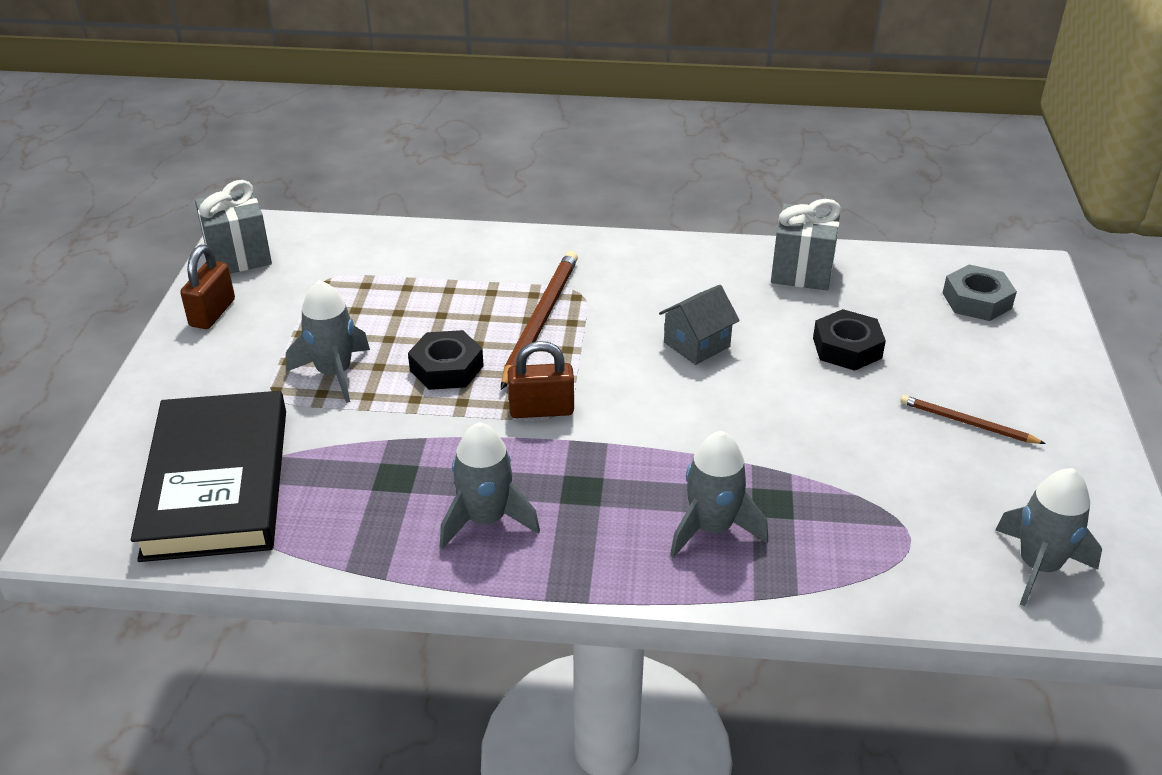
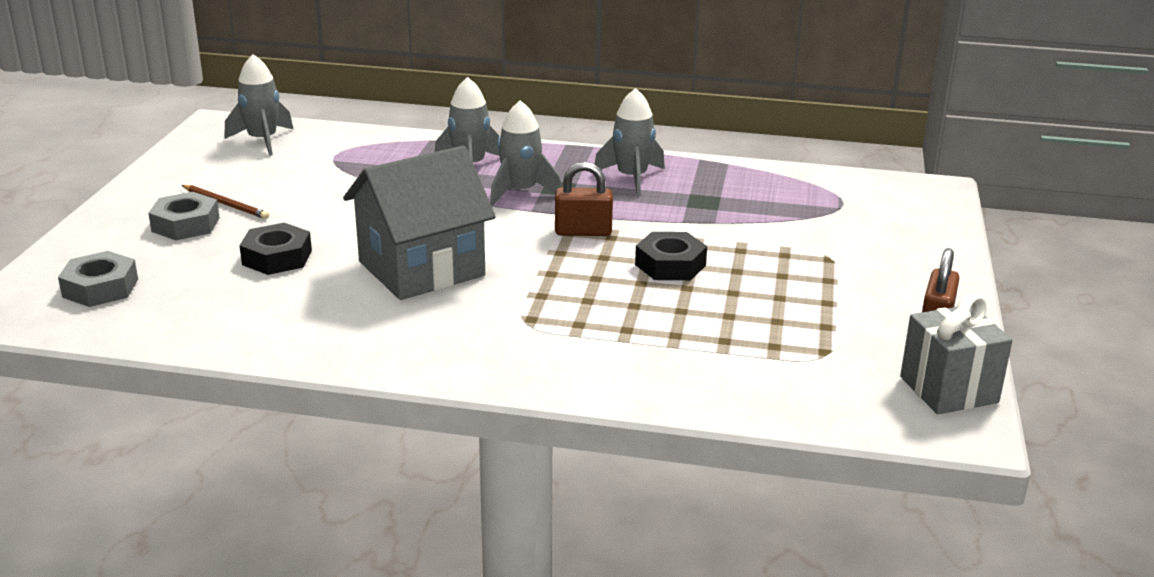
camera: 175 degrees left, 10 degrees down
(217, 482) = (844, 206): black book -> none
(334, 373) = (778, 267): grey rocket -> grey rocket (520, 192)
(540, 320) = (574, 298): brown pencil -> none
(696, 344) = (421, 268): grey house -> grey house, size x1.98
(802, 271) = (261, 328): grey gift -> none
(980, 386) = (185, 224): none -> grey nut

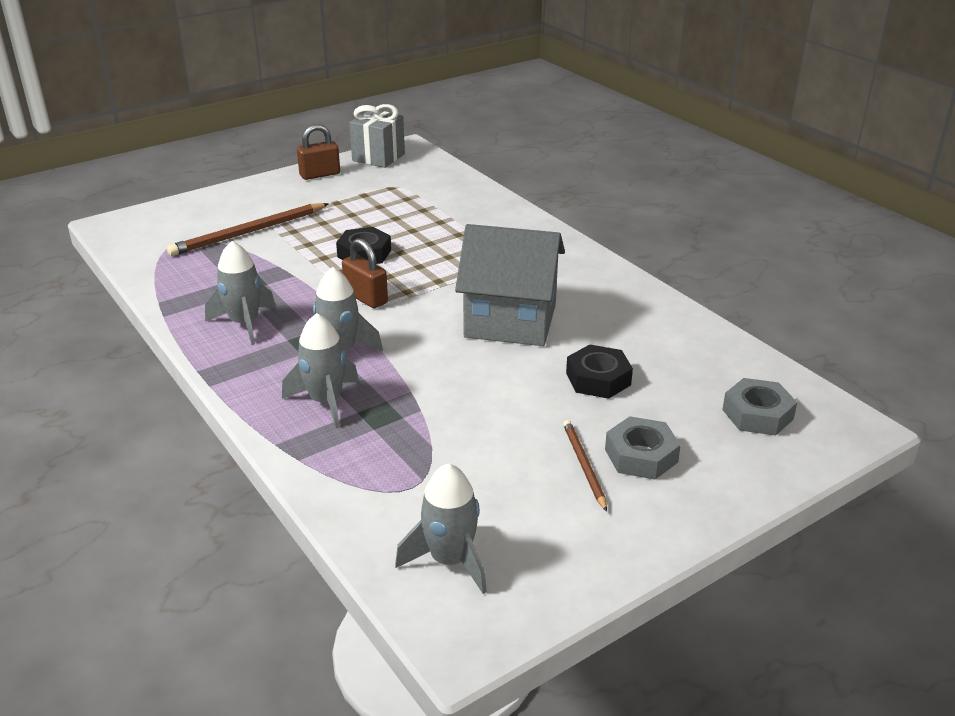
camera: 135 degrees left, 5 degrees up
(815, 234) = (248, 232): none -> brown pencil

